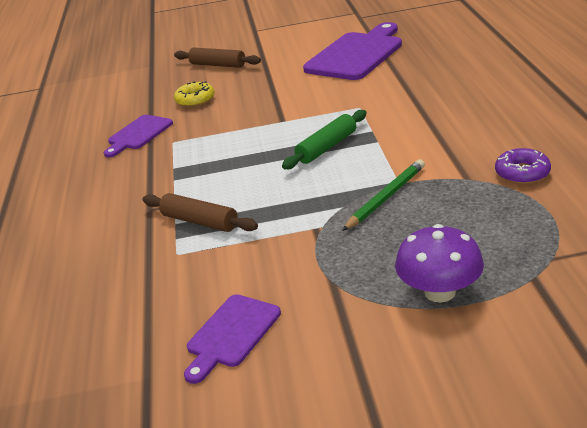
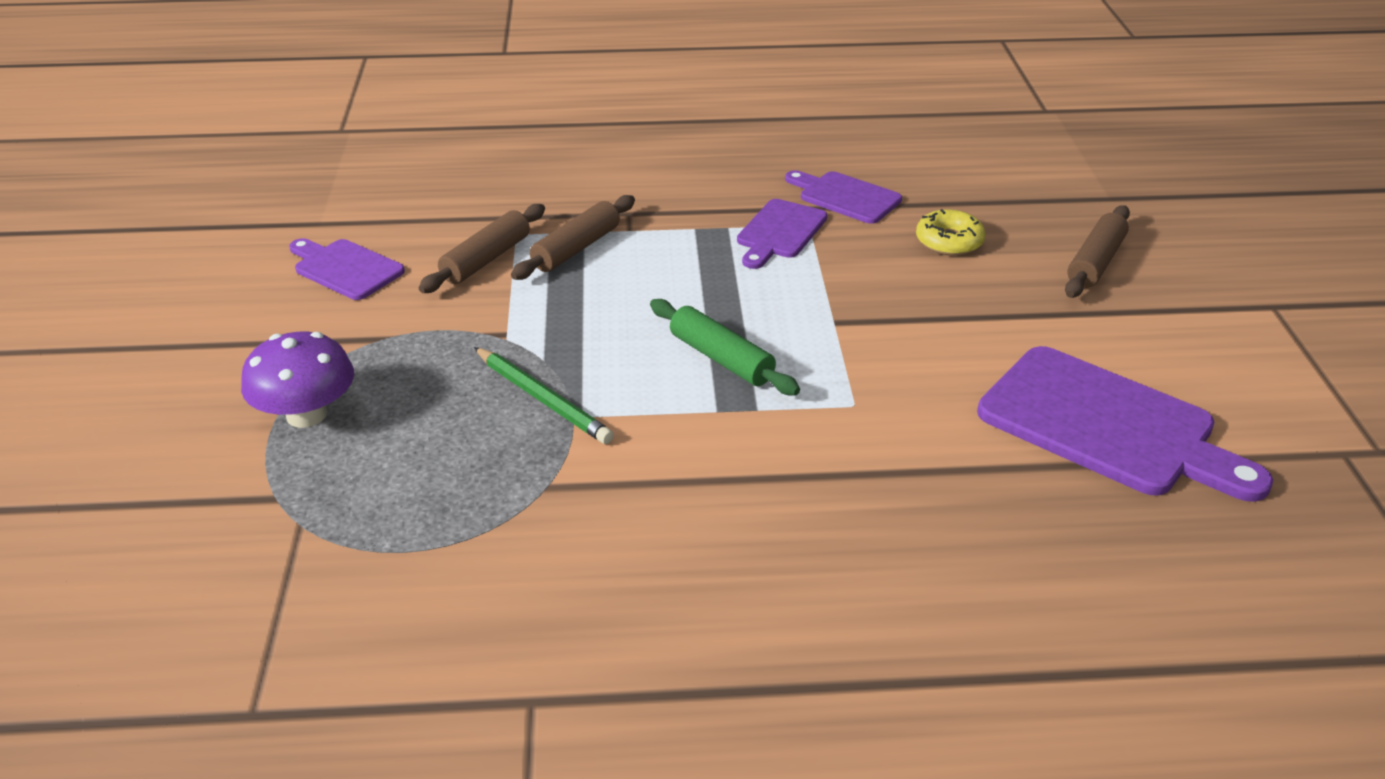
camera: 90 degrees right, 5 degrees up
(181, 149) = (779, 232): none -> purple cutting board
(215, 259) = (486, 259): none -> brown rolling pin
(522, 173) = (530, 549): purple donut -> none

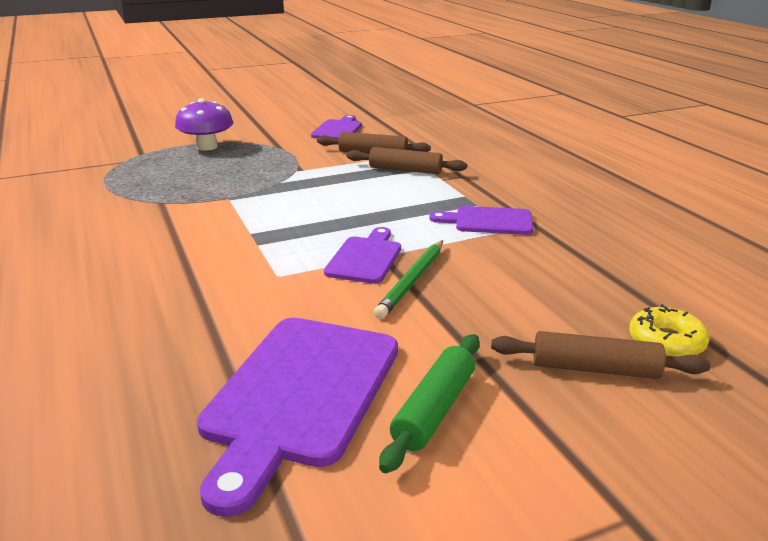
camera: 70 degrees right, 10 degrees down
(543, 399) = (241, 188): green pencil -> green pencil (412, 281)
(721, 358) = (310, 226): green rolling pin -> green rolling pin (434, 410)
(845, 197) = (571, 237): purple cutting board -> purple cutting board (365, 258)
(949, 241) = (549, 287): yellow donut -> yellow donut (666, 342)

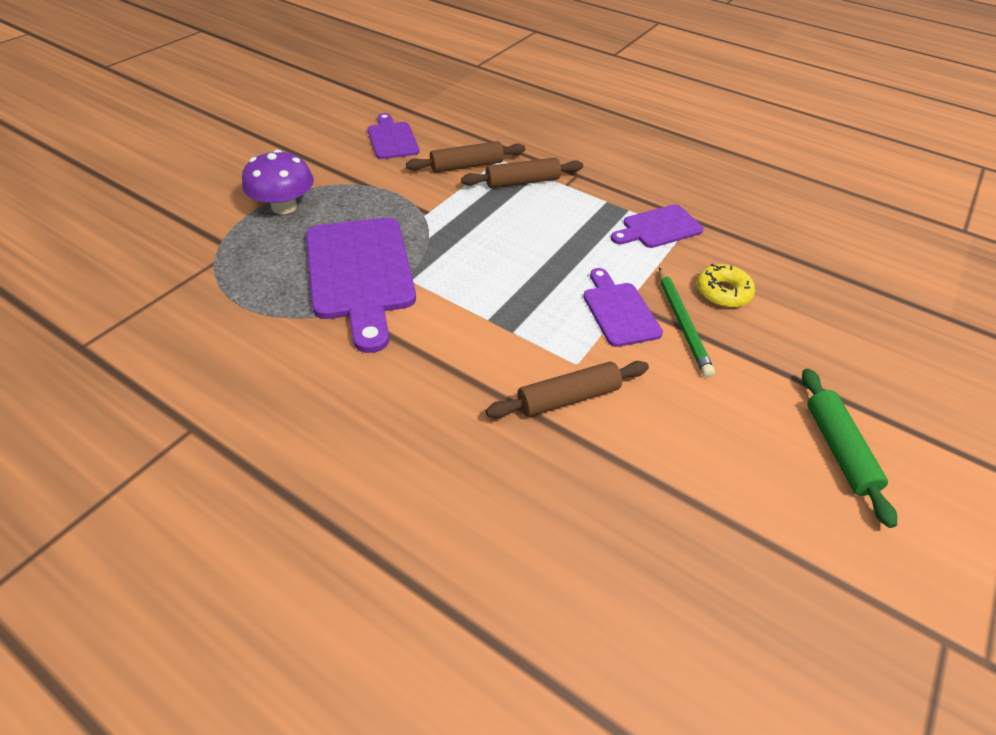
camera: 35 degrees left, 20 degrees up
(299, 395) = (746, 485): purple cutting board -> purple cutting board (360, 273)
(595, 369) = (879, 359): brown rolling pin -> brown rolling pin (568, 397)
(666, 342) = (888, 313): yellow donut -> yellow donut (723, 292)

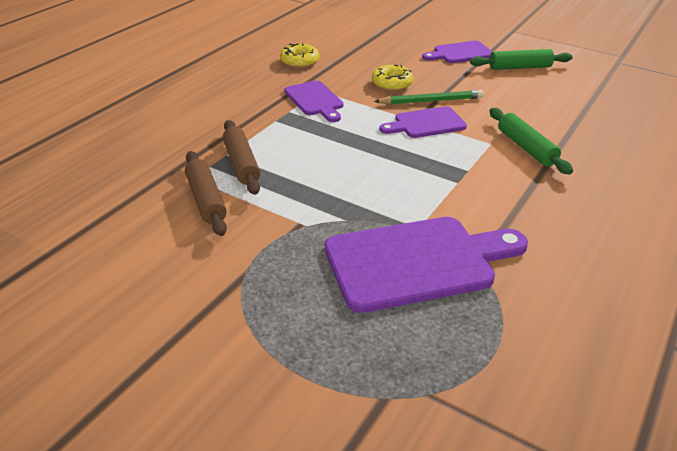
camera: 90 degrees left, 10 degrees down
(284, 206) = (297, 346): purple mushroom -> none
(392, 139) = (129, 263): purple cutting board -> purple cutting board (460, 53)
(568, 397) = (526, 148): brown rolling pin -> green rolling pin
(759, 220) = (300, 61): none -> yellow donut

